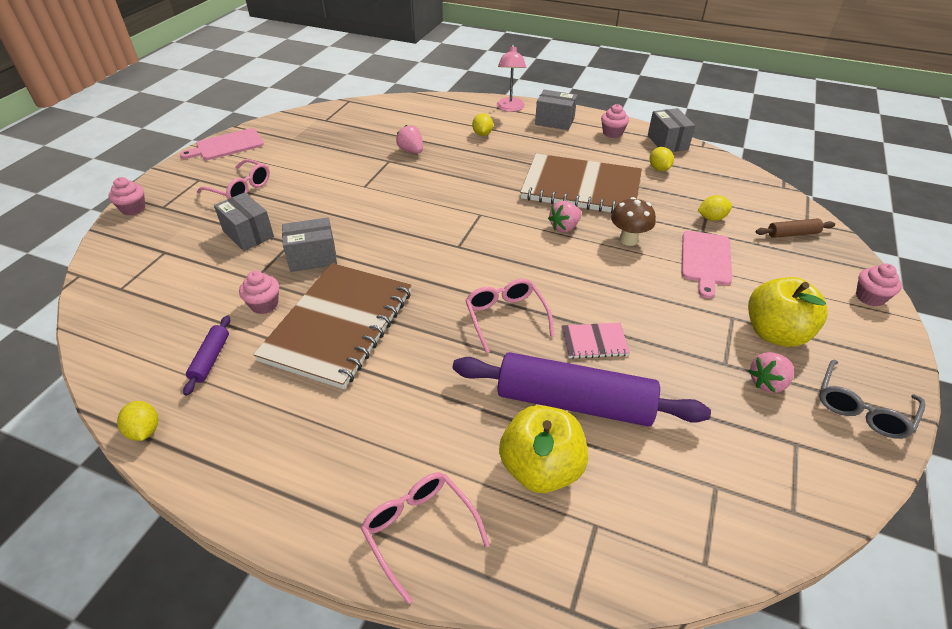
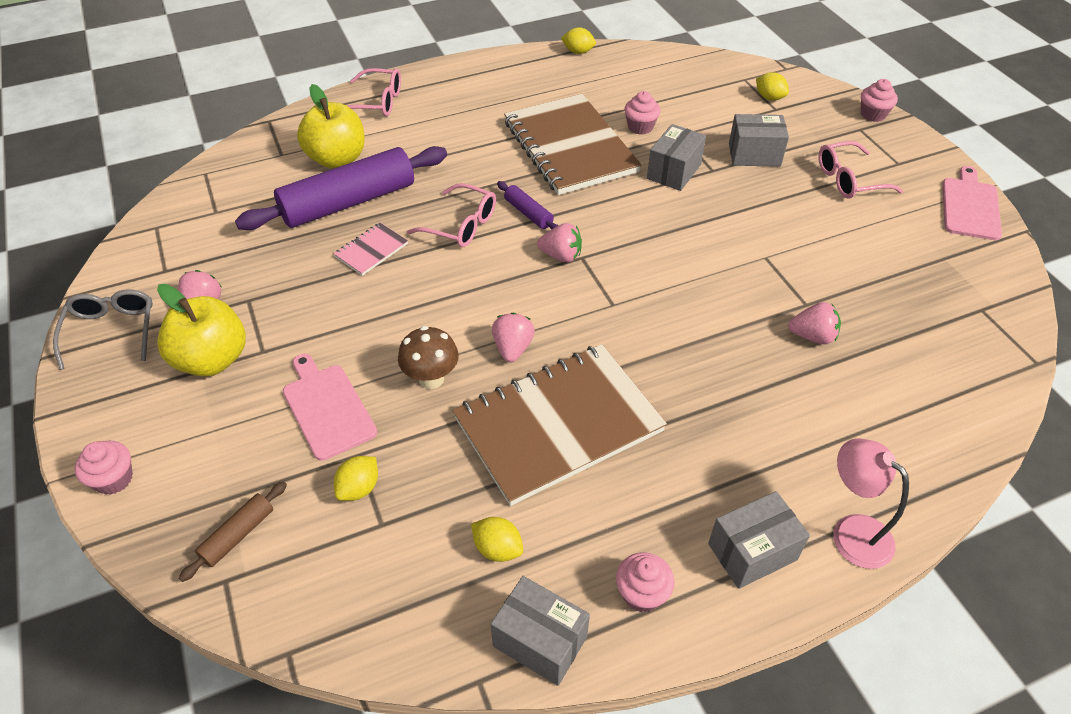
camera: 135 degrees right, 5 degrees up
(211, 359) = (610, 88): purple rolling pin -> purple rolling pin (528, 213)
(469, 254) = (561, 256): none -> pink strawberry
(482, 134) = (793, 433): yellow lemon -> yellow lemon (769, 97)

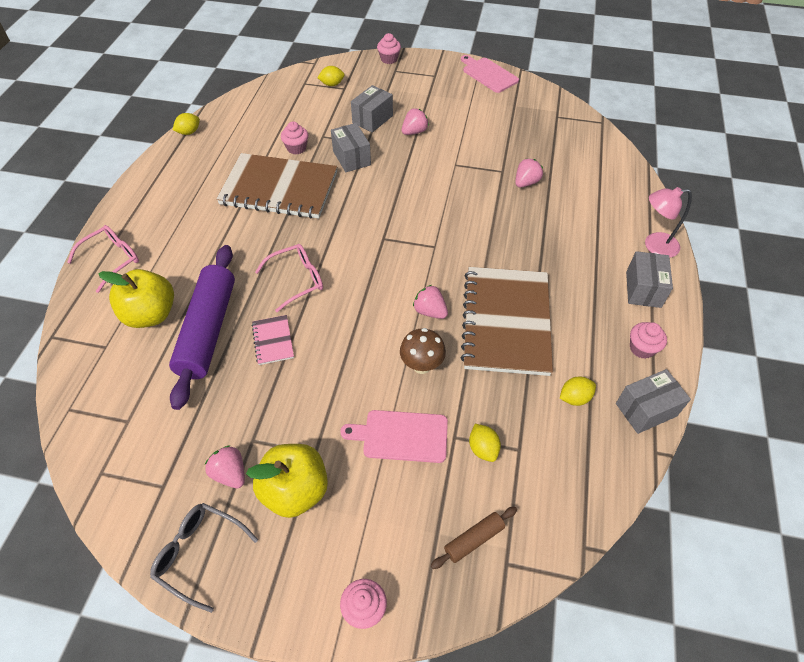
camera: 55 degrees left, 5 degrees up
(238, 535) = (474, 539): brown rolling pin -> brown rolling pin turned 75 degrees clockwise
(528, 213) = (320, 241): purple rolling pin -> none
(561, 256) = (373, 247): pink strawberry -> pink strawberry (414, 132)
(848, 180) = (429, 99): pink glasses -> none

